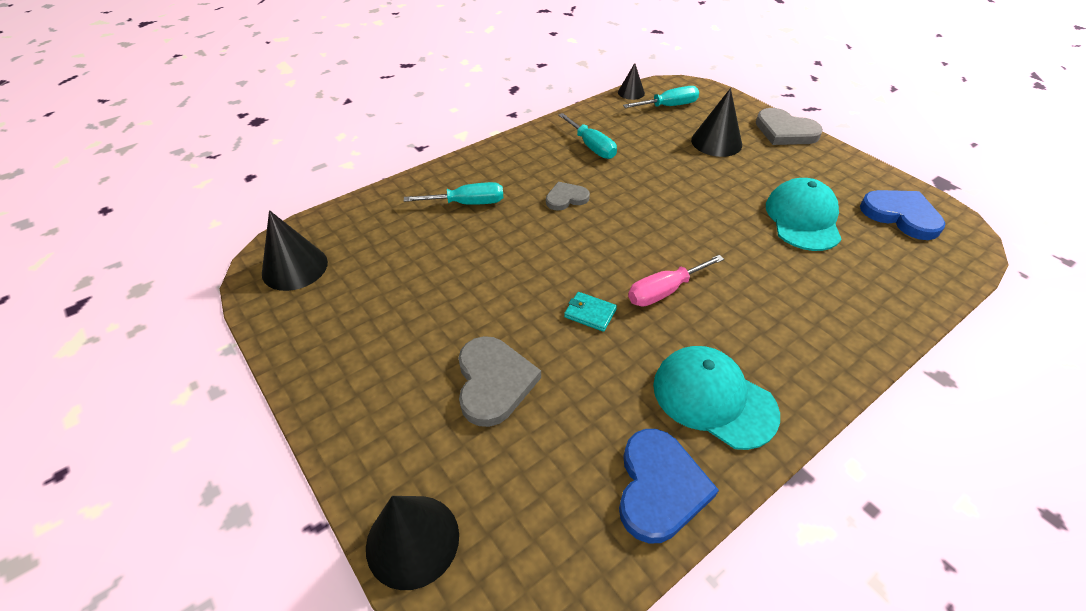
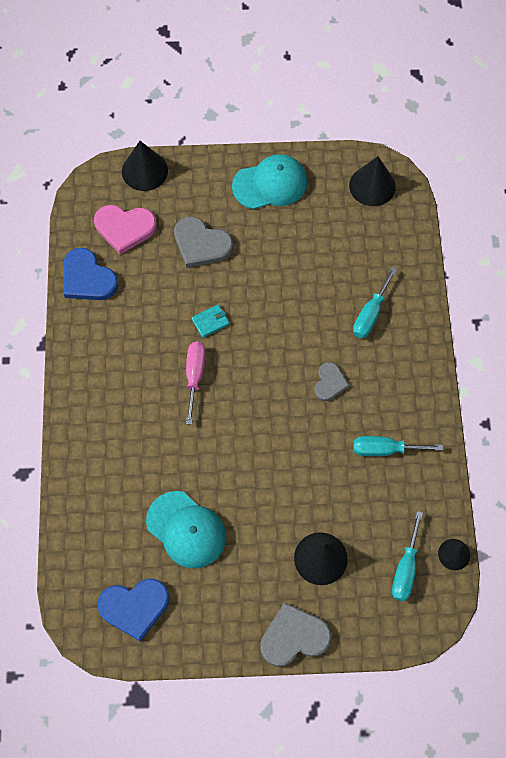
camera: 125 degrees right, 20 degrees up
(539, 495) = (125, 228): none -> pink heart
(713, 398) = (108, 340): turquoise cap -> turquoise cap (270, 184)

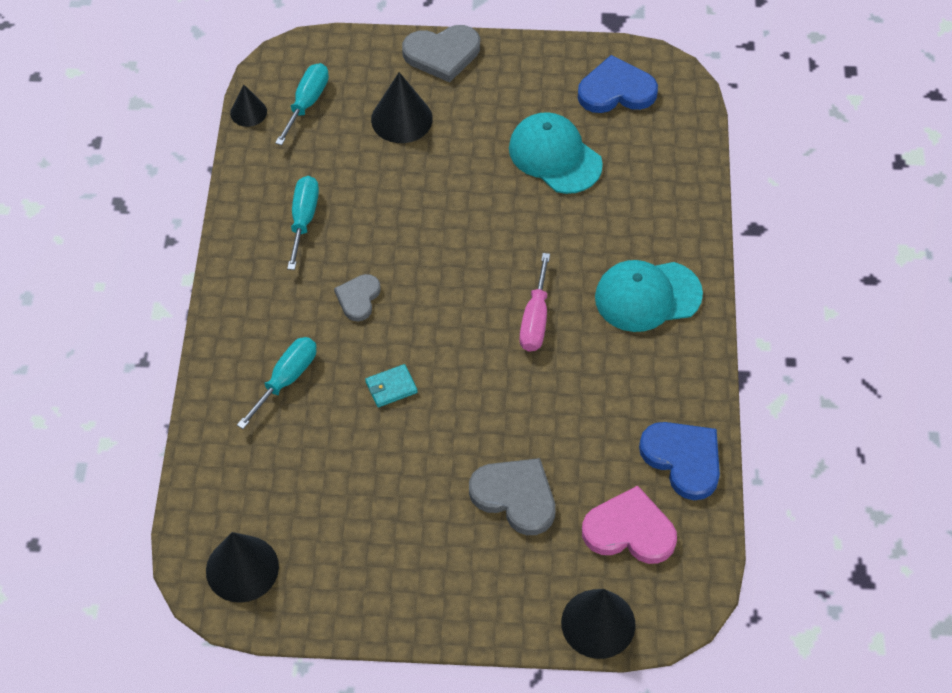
camera: 175 degrees left, 10 degrees down
(210, 322) = (509, 386): turquoise wallet -> turquoise wallet (391, 387)
(270, 184) = (400, 584): turquoise cap -> turquoise cap (647, 296)
(385, 449) = (303, 219): turquoise screwdriver -> turquoise screwdriver turned 90 degrees counterclockwise

